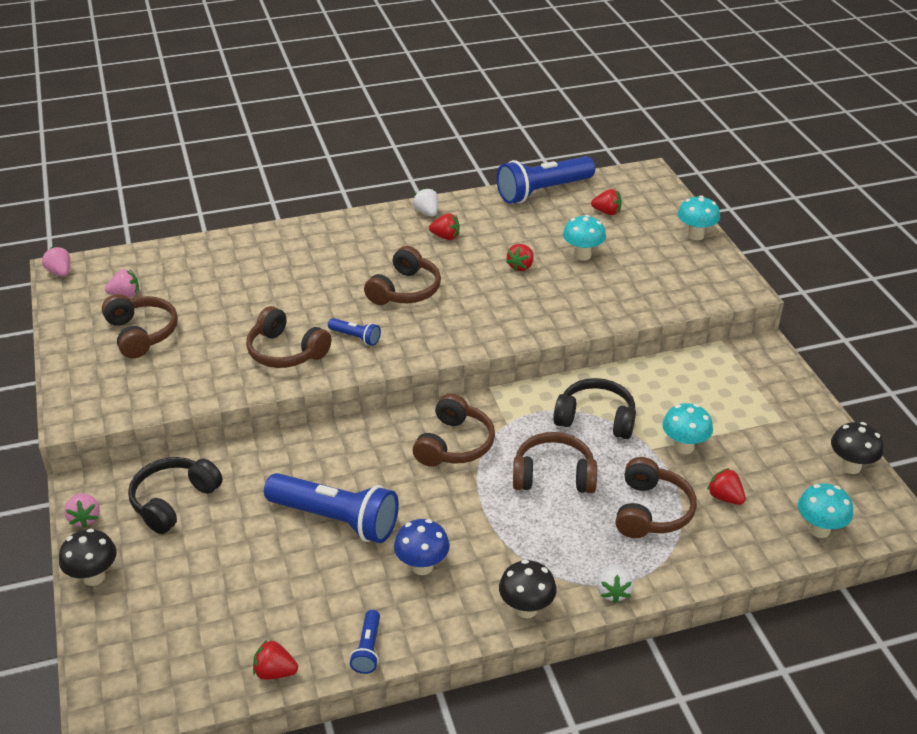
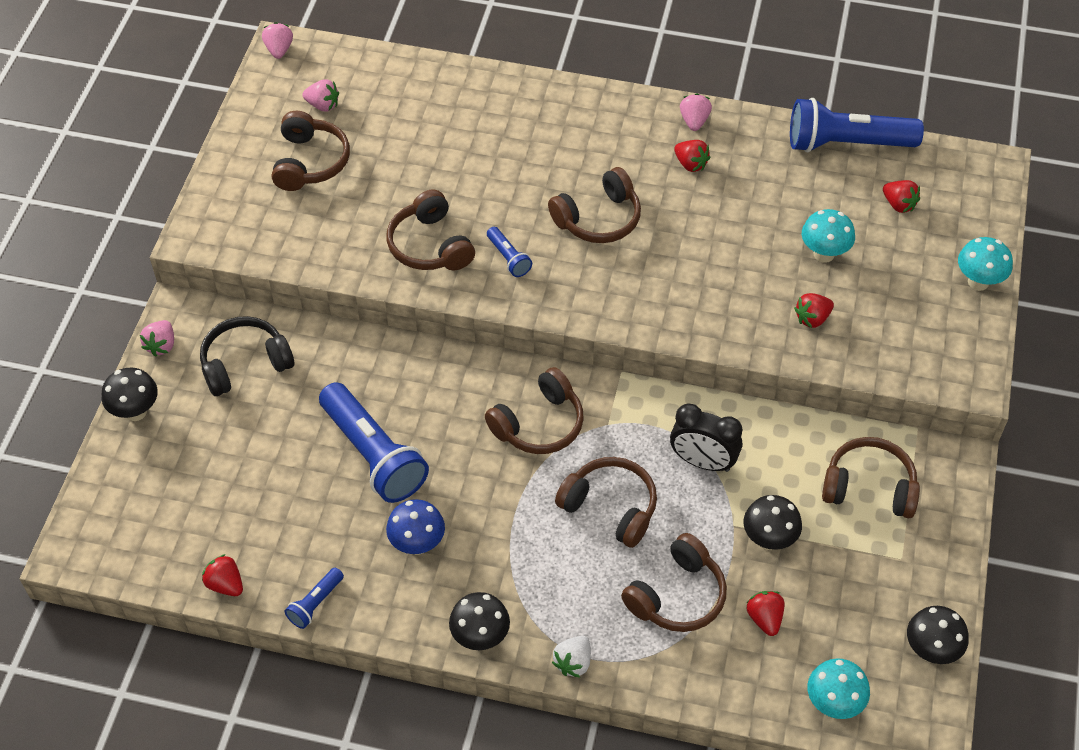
camera: 30 degrees right, 15 degrees up
(427, 212) = (694, 121): white strawberry -> pink strawberry
(521, 266) = (743, 240): red strawberry -> red strawberry (812, 318)
(596, 419) = (702, 462): black headphones -> black clock
(684, 447) = (768, 540): turquoise mushroom -> black mushroom
(722, 387) = (869, 487): none -> brown headphones

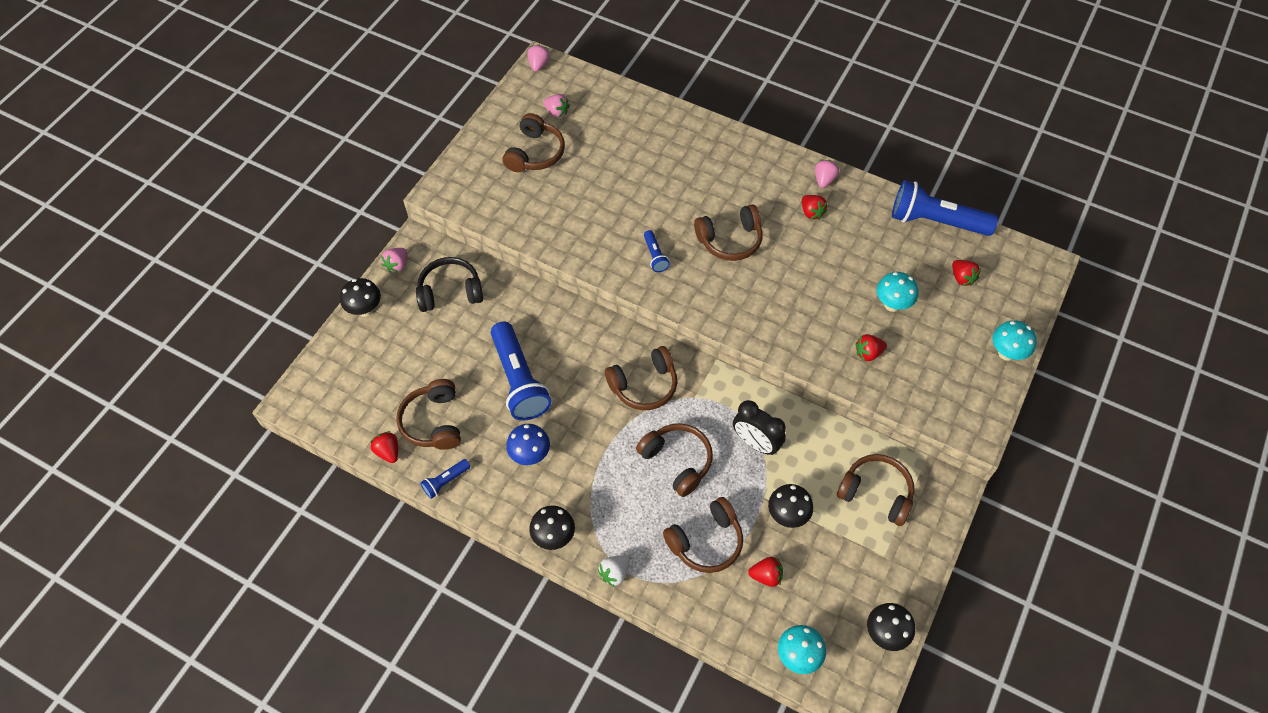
camera: 15 degrees right, 5 degrees up
(430, 245) = (601, 234): brown headphones -> brown headphones (433, 422)
(764, 618) = (766, 576): red strawberry -> red strawberry turned 90 degrees clockwise

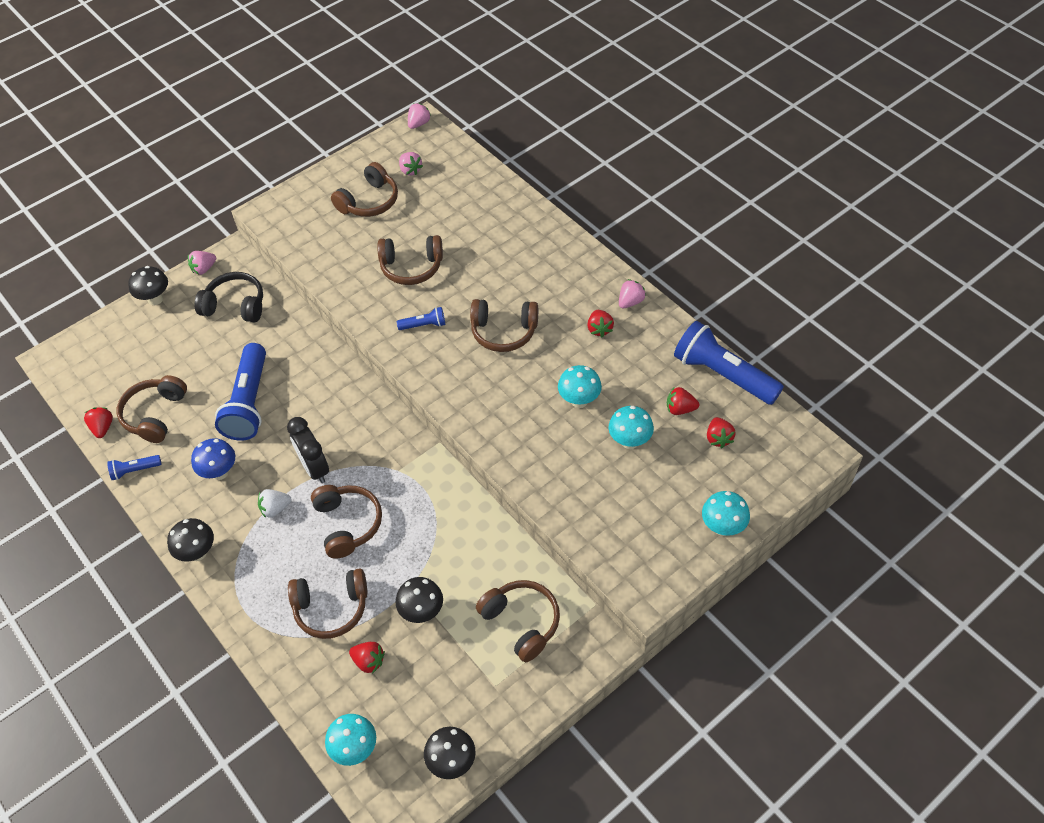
camera: 25 degrees right, 5 degrees down
(614, 573) = (232, 606): white strawberry -> white strawberry (275, 508)
(644, 385) = (358, 444): brown headphones -> brown headphones (411, 267)
(655, 256) = (424, 325): blue flashlight -> blue flashlight turned 105 degrees counterclockwise
(755, 443) = (431, 533): black clock -> black clock (315, 468)
(830, 282) = (579, 401): none -> turquoise mushroom
(868, 353) = (577, 480): red strawberry -> red strawberry (680, 409)

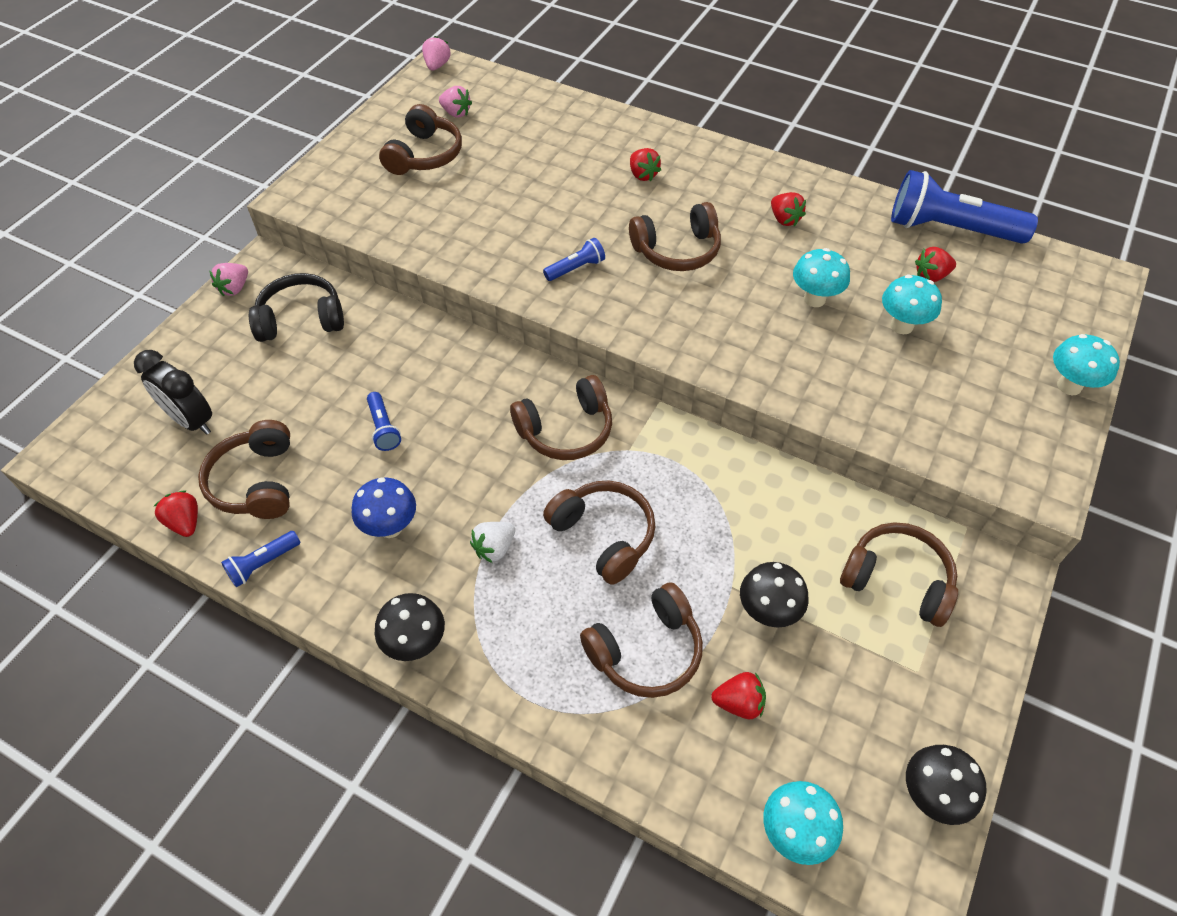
camera: 25 degrees left, 0 degrees up
(155, 299) = (183, 341): black mushroom -> none
(249, 403) = (383, 428): blue flashlight -> blue flashlight, size x0.46
(315, 468) = (519, 480): black clock -> black clock (191, 421)
(411, 267) = (520, 211): brown headphones -> brown headphones (566, 430)
(630, 302) = (799, 183): pink strawberry -> none
(718, 438) = (993, 294): red strawberry -> red strawberry (642, 175)

